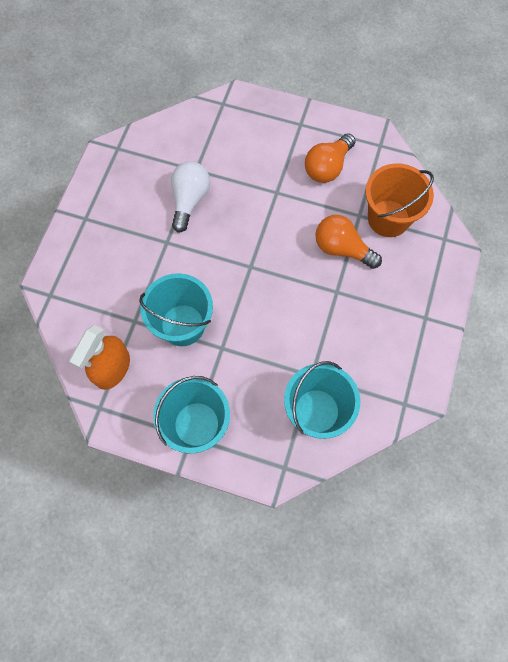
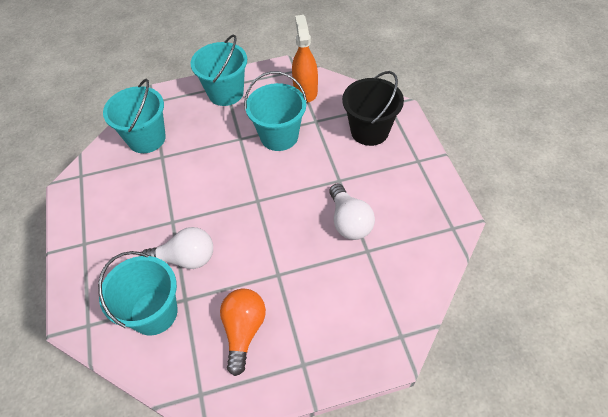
camera: 150 degrees right, 15 degrees down
(96, 275) = (369, 131): none -> black bucket
(342, 249) = (185, 258): orange light bulb -> white light bulb
(388, 218) = (154, 313): orange bucket -> turquoise bucket

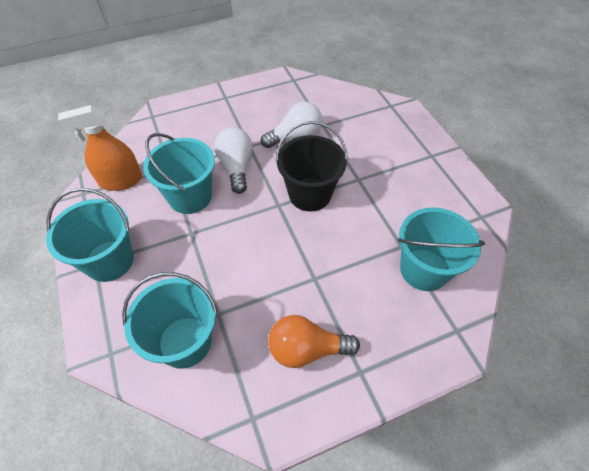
camera: 100 degrees left, 0 degrees up
(185, 258) = (358, 255): white light bulb -> white light bulb (236, 167)
(244, 331) = (418, 195): orange light bulb -> orange light bulb (307, 349)
(369, 131) = (188, 128): black bucket -> black bucket (310, 194)

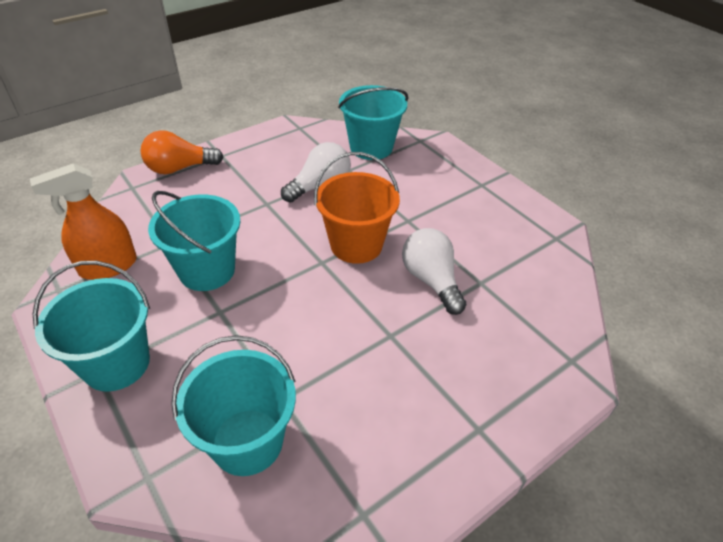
camera: 15 degrees left, 10 degrees down
(236, 167) = (257, 228): white light bulb -> white light bulb (431, 280)
(307, 349) = (406, 417): orange light bulb -> orange light bulb (179, 168)
(310, 194) = (356, 245): black bucket -> orange bucket
(424, 269) = (513, 303): turquoise bucket -> turquoise bucket (371, 147)

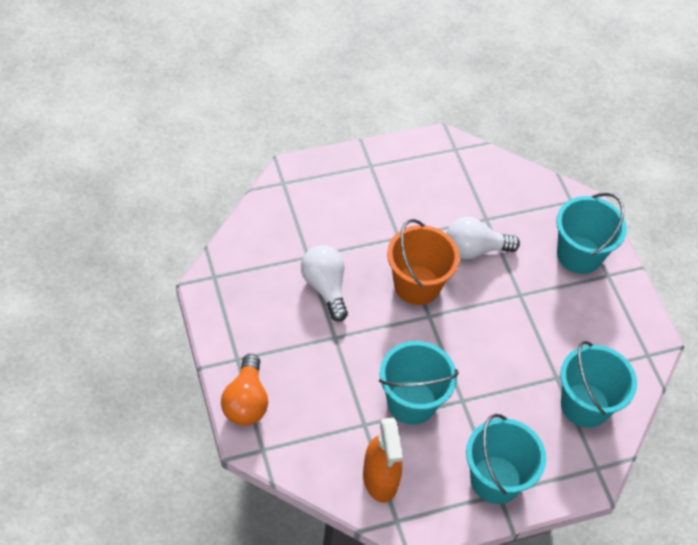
camera: 75 degrees left, 10 degrees up
(371, 147) = (278, 227): turquoise bucket -> turquoise bucket (579, 255)

